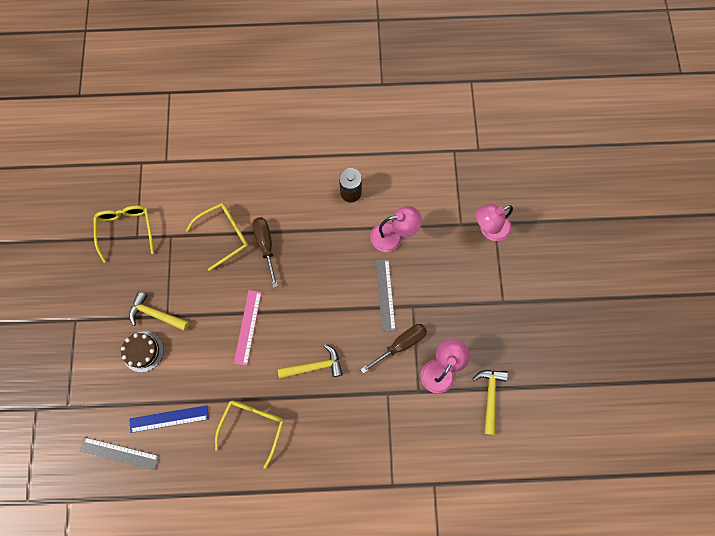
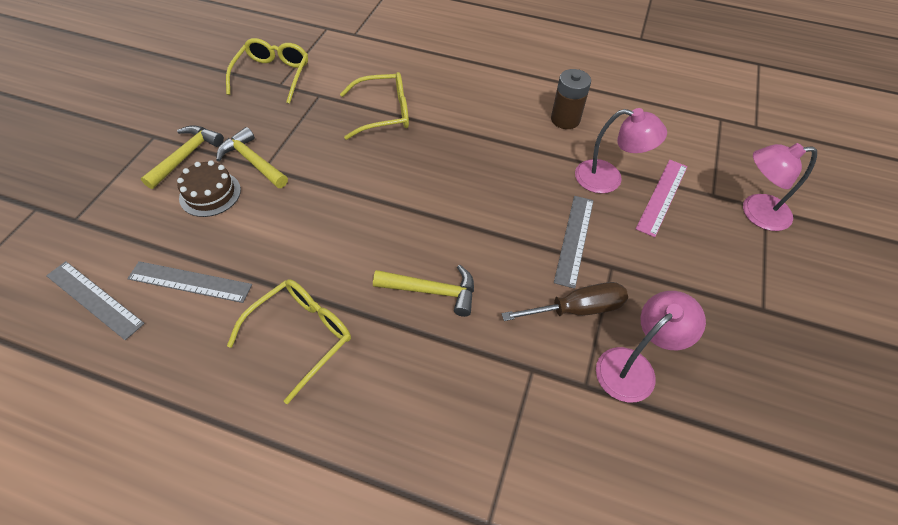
camera: 20 degrees right, 20 degrees down
(169, 418) = (190, 282): blue ruler -> grey ruler
(247, 327) = (361, 213): pink ruler -> pink ruler (662, 196)
(266, 245) = (430, 137): brown screwdriver -> none
(489, 396) = (713, 441): yellow hammer -> yellow hammer (186, 156)

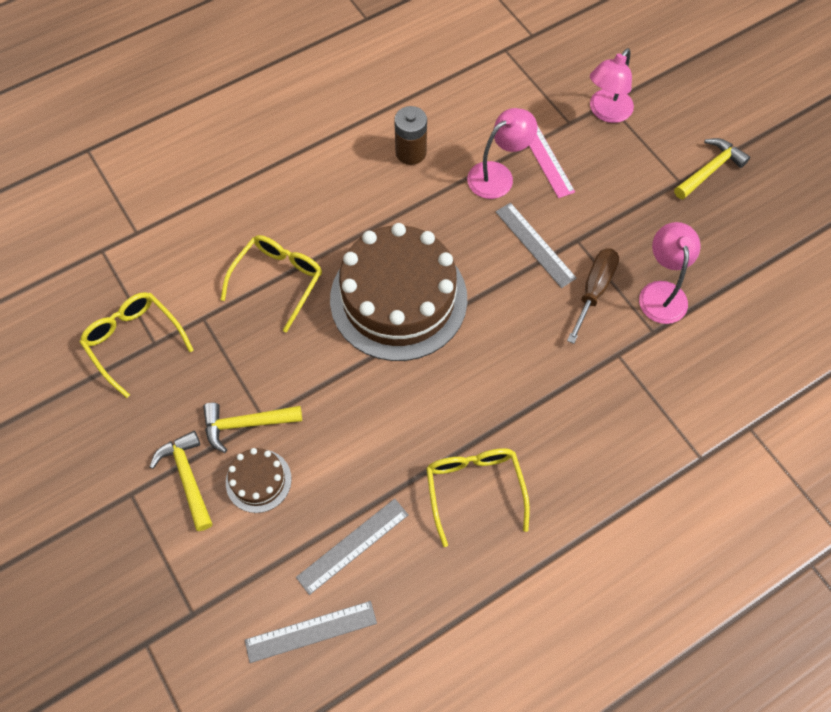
camera: 50 degrees left, 10 degrees up
(432, 291) = (504, 373): yellow hammer -> yellow hammer (709, 170)
(434, 184) = (398, 298): none -> brown cake

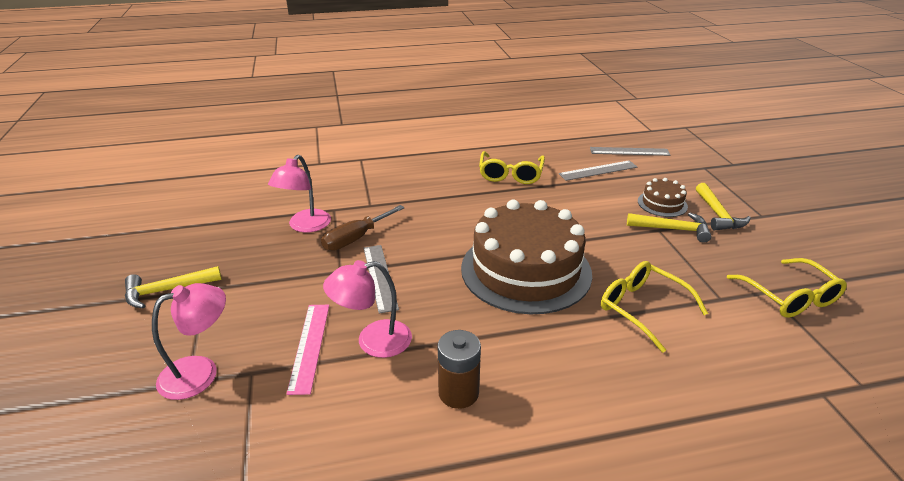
camera: 160 degrees left, 30 degrees down
(278, 281) = (642, 309): yellow glasses -> yellow glasses turned 90 degrees clockwise

